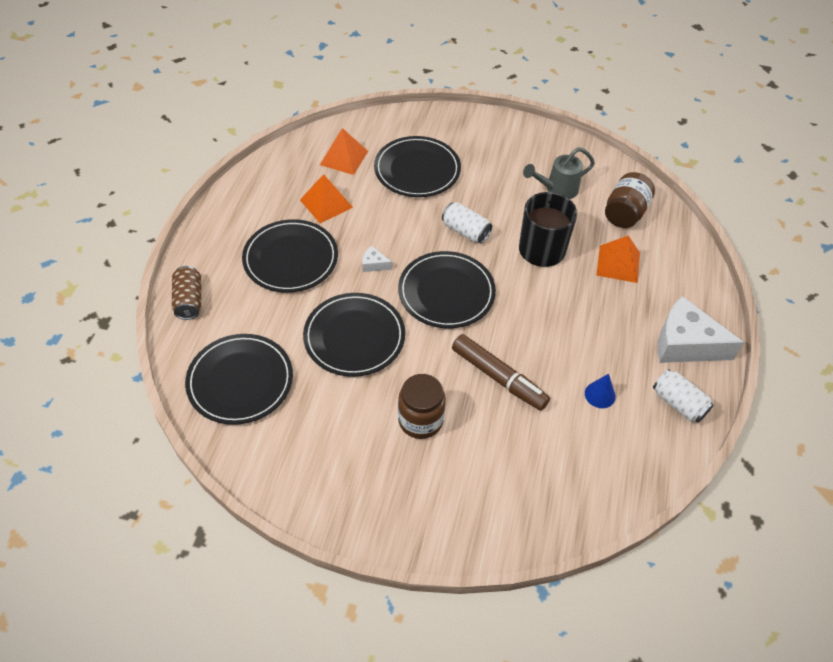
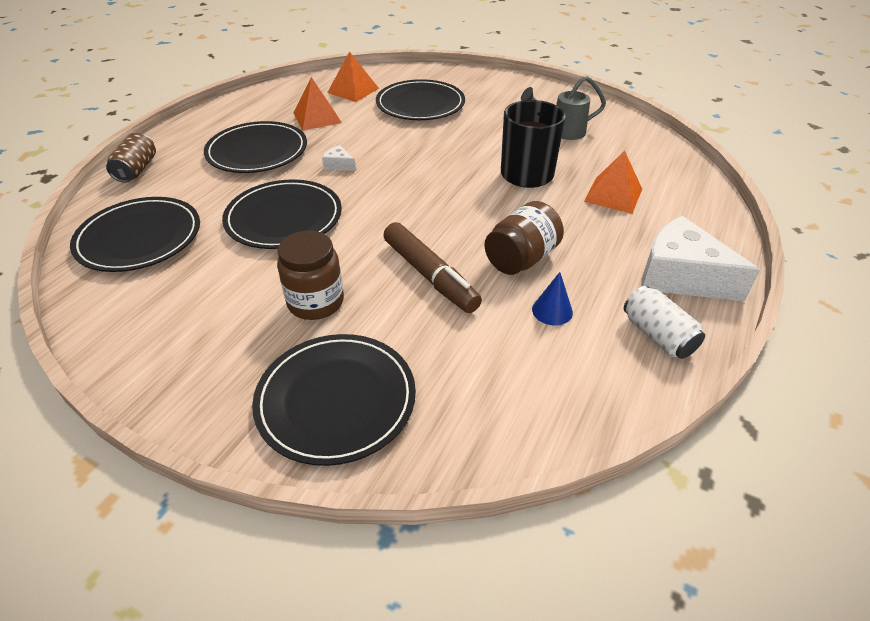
camera: 15 degrees right, 10 degrees down
(446, 292) = (404, 195): black plate -> black plate (336, 400)
(465, 231) = (448, 151): white can -> none
(625, 213) = (633, 156): brown jar -> brown jar (521, 259)

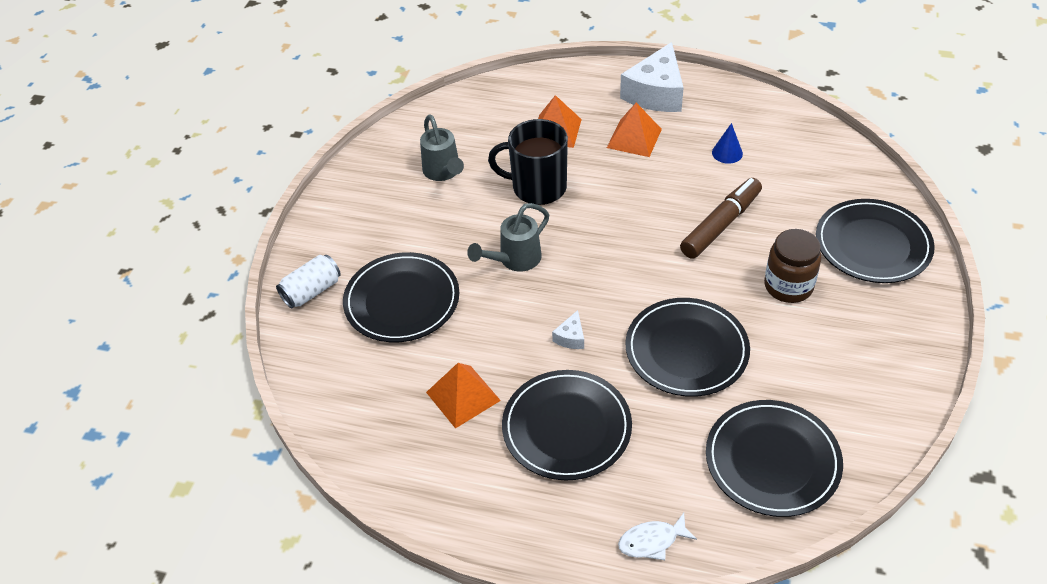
camera: 100 degrees left, 5 degrees up
(136, 170) = (652, 541): brown can -> white fish
(353, 90) = (372, 382): orange pyramid -> orange pyramid (634, 138)
(438, 151) = (514, 260): none -> grey watering can
(521, 259) = (673, 175): brown jar -> none
(658, 335) = (726, 103): white can -> white can (312, 291)

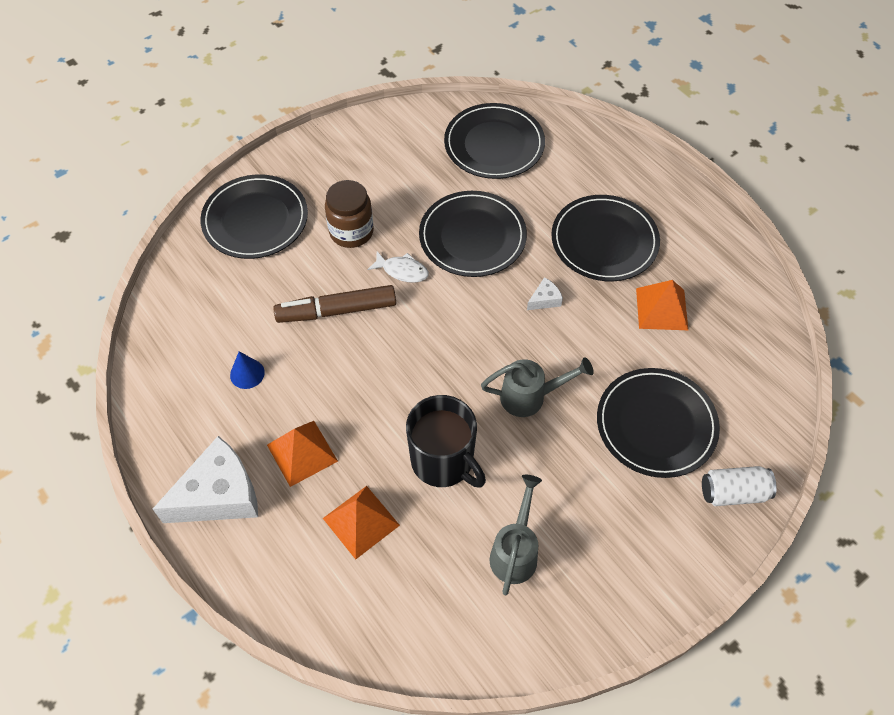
camera: 145 degrees left, 10 degrees up
(652, 541) = (609, 150): white fish -> white fish (402, 271)

